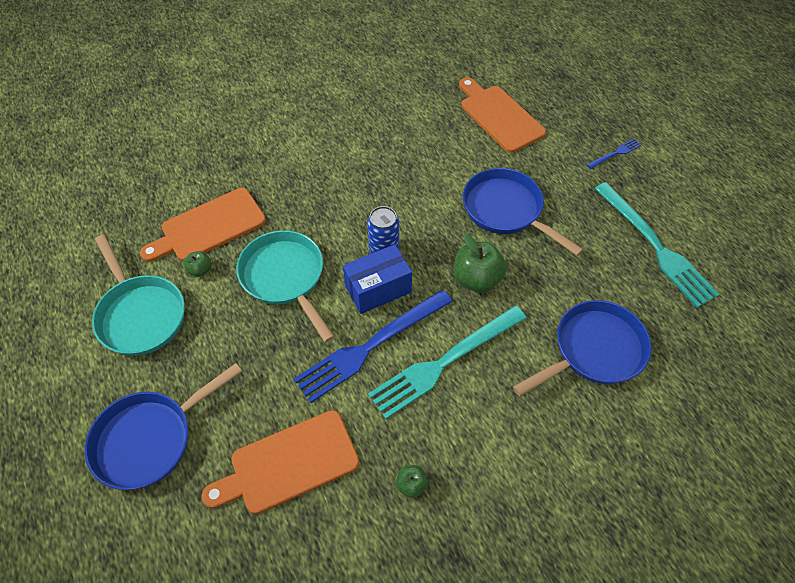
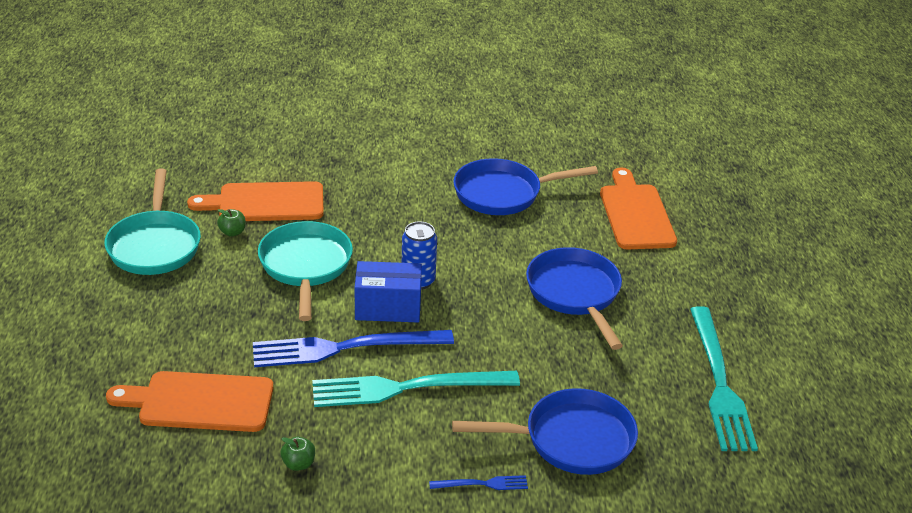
camera: 25 degrees right, 20 degrees down
(150, 439) = (96, 336): blue pan -> blue pan (503, 193)
(477, 279) = (495, 337): green apple -> none
(615, 154) = (744, 289): blue fork -> blue fork (482, 484)

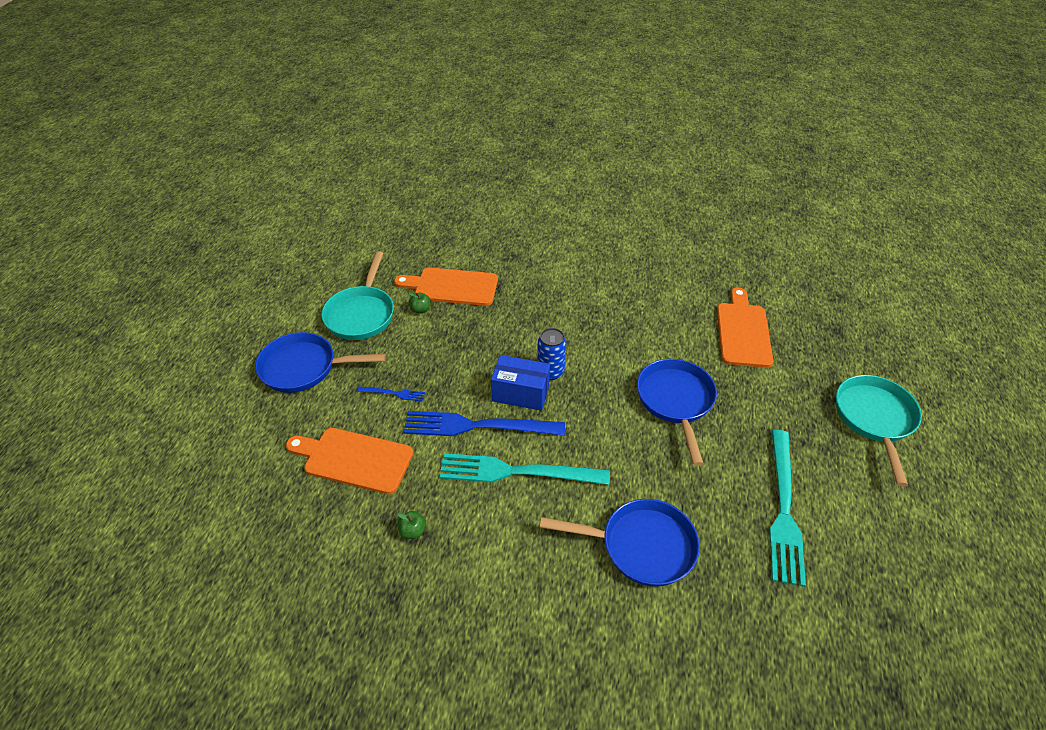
camera: 15 degrees right, 10 degrees up
(305, 266) = (467, 347): turquoise pan -> turquoise pan (874, 419)
(482, 484) = (555, 578): blue fork -> blue fork (393, 393)
(503, 193) = (637, 300): blue pan -> blue pan (304, 368)

